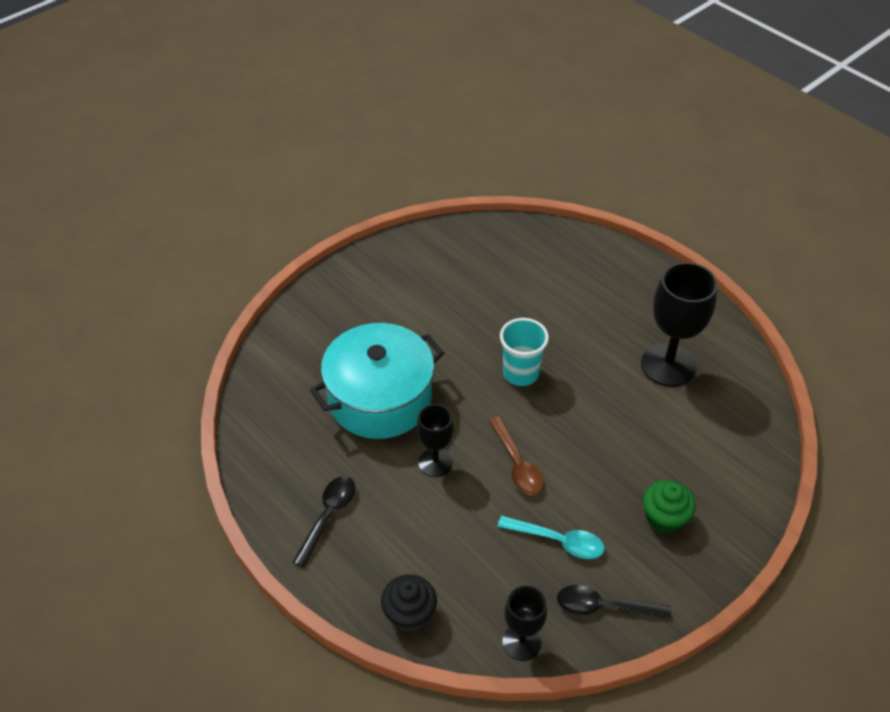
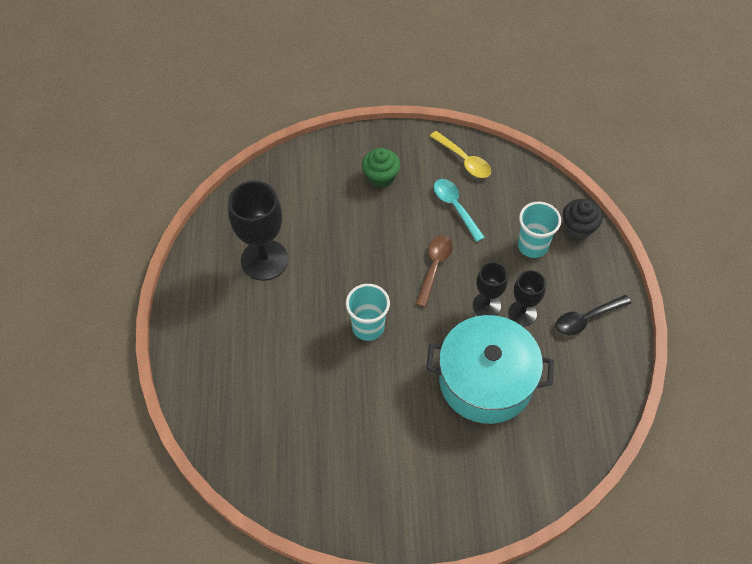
camera: 140 degrees left, 10 degrees up
(441, 556) = (532, 246): none -> turquoise cup
(521, 642) = (526, 174): black goblet -> black goblet (522, 313)
(604, 607) = (464, 160): black spoon -> yellow spoon

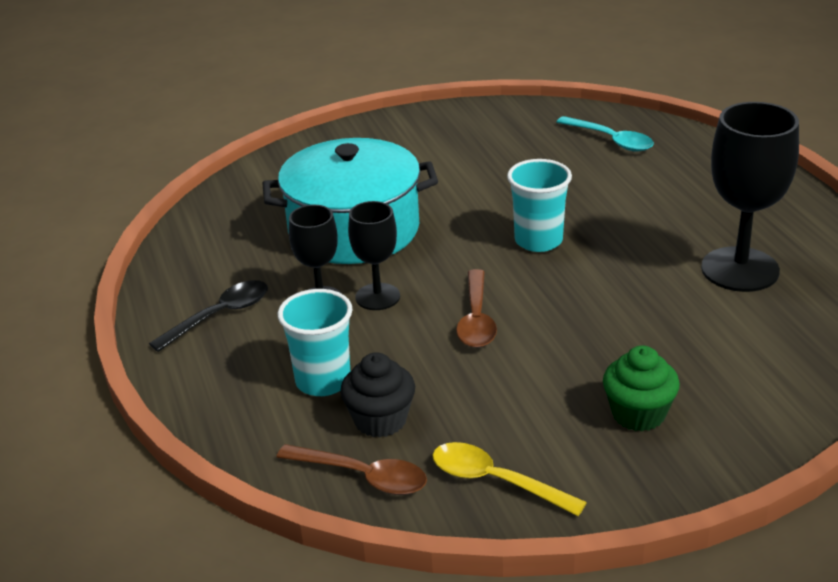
camera: 165 degrees right, 25 degrees down
(455, 207) = (479, 402): turquoise spoon -> turquoise spoon (611, 140)
(524, 180) = (363, 476): none -> brown spoon
(578, 228) = (245, 424): black cupcake -> black cupcake (380, 420)

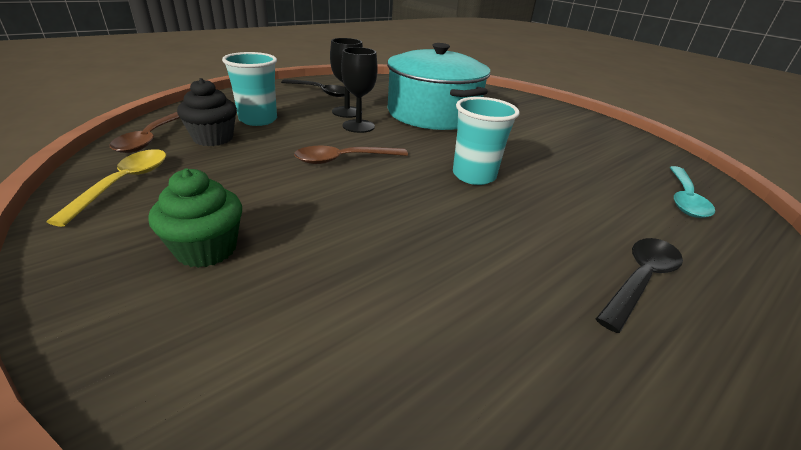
camera: 65 degrees right, 0 degrees up
(714, 209) = (640, 279): none -> black spoon
(740, 269) = (522, 311): black goblet -> none

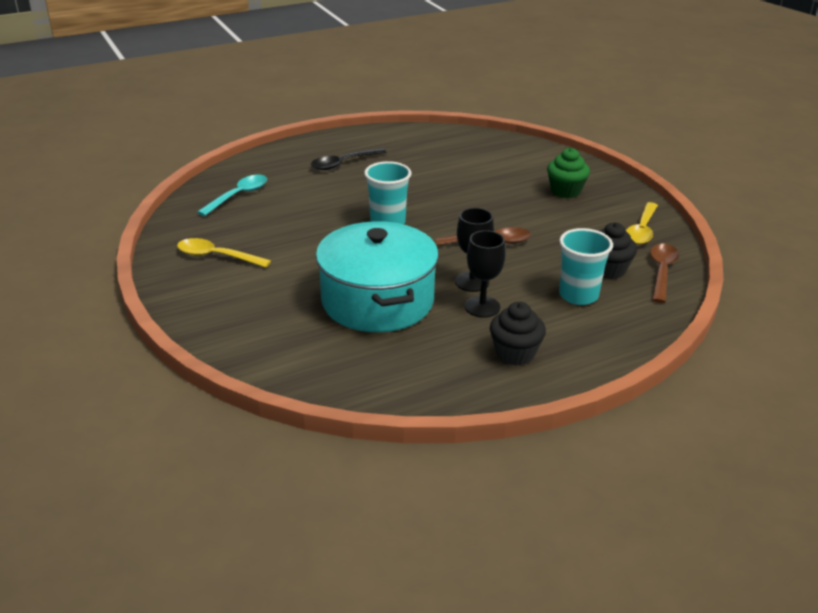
camera: 165 degrees left, 0 degrees up
(321, 92) = (515, 353): black spoon -> black cupcake
(595, 137) = (216, 256): none -> yellow spoon

